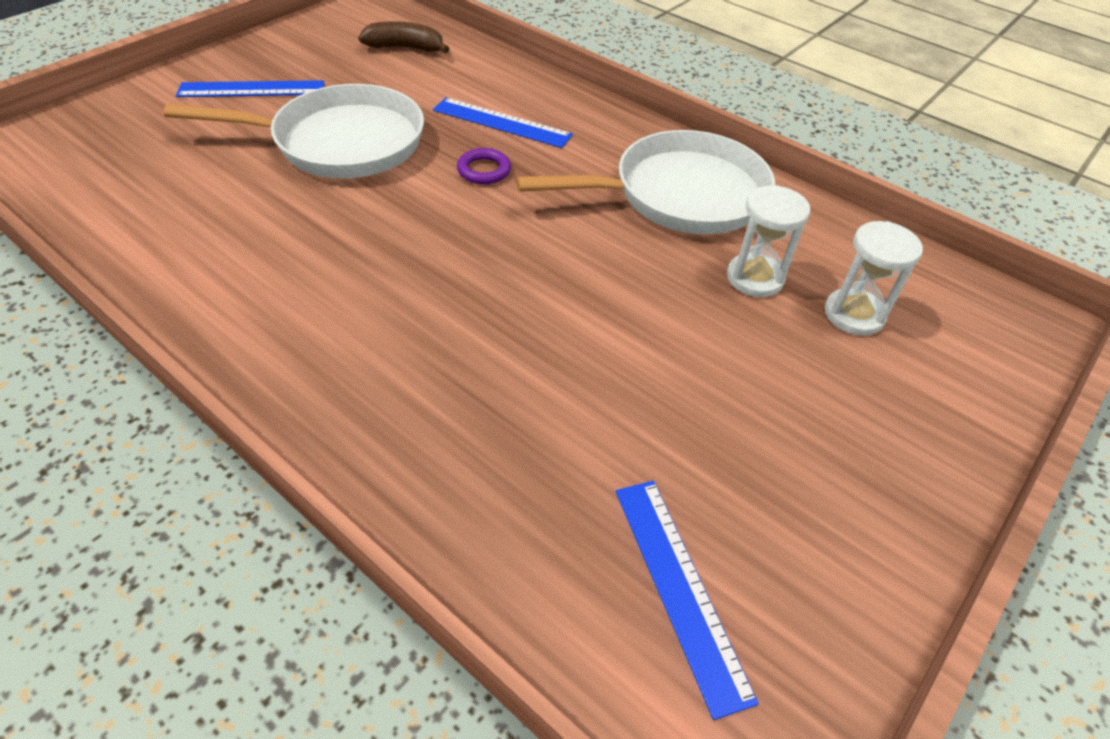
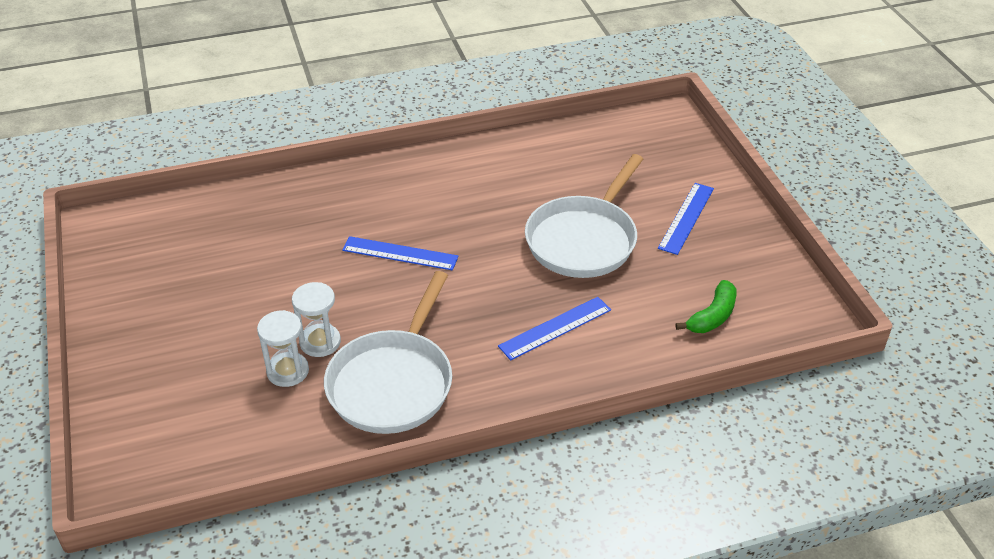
camera: 125 degrees right, 5 degrees down
(405, 48) = (712, 316): brown banana -> green banana
(484, 170) = (500, 295): purple ring -> none
(680, 588) = (168, 239): blue ruler -> blue ruler (400, 253)
(854, 314) = (217, 399): white hourglass -> white hourglass (320, 342)

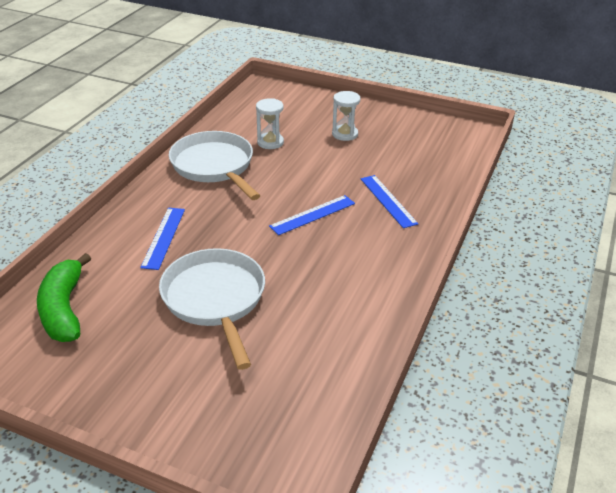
camera: 130 degrees right, 5 degrees down
(320, 342) = (277, 158): white hourglass -> white hourglass (345, 134)
(686, 218) = (158, 373): blue ruler -> blue ruler (388, 201)
(712, 316) = (64, 309): green banana -> green banana, size x1.55

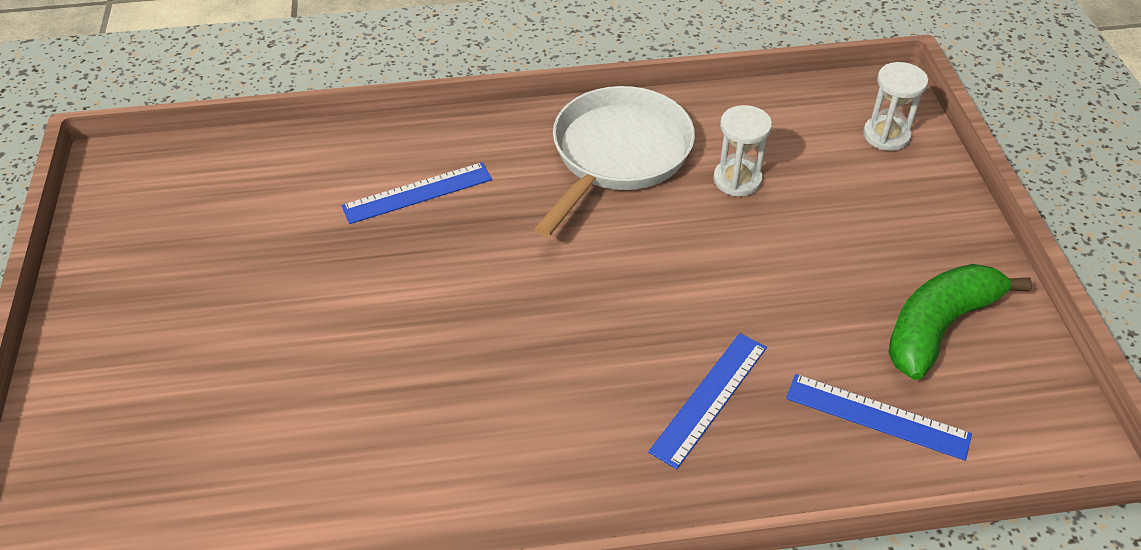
camera: 60 degrees right, 10 degrees up
(64, 309) = (227, 185): green banana -> green banana (938, 327)
(215, 300) = (325, 310): white pan -> none
(312, 215) = (591, 320): blue ruler -> blue ruler (877, 416)
(345, 134) = (853, 254): white hourglass -> white hourglass (886, 135)

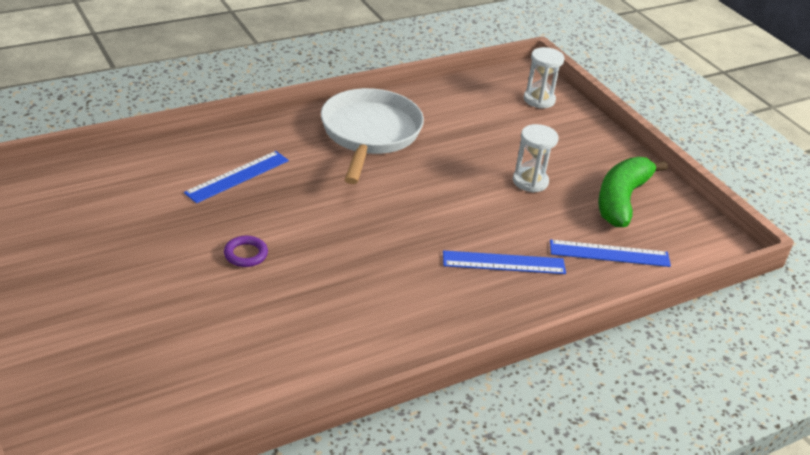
camera: 25 degrees left, 10 degrees down
(373, 312) = (246, 254): none -> purple ring
(710, 398) = (504, 263): blue ruler -> blue ruler turned 75 degrees clockwise
(737, 180) = (457, 137): white hourglass -> white hourglass (530, 181)

